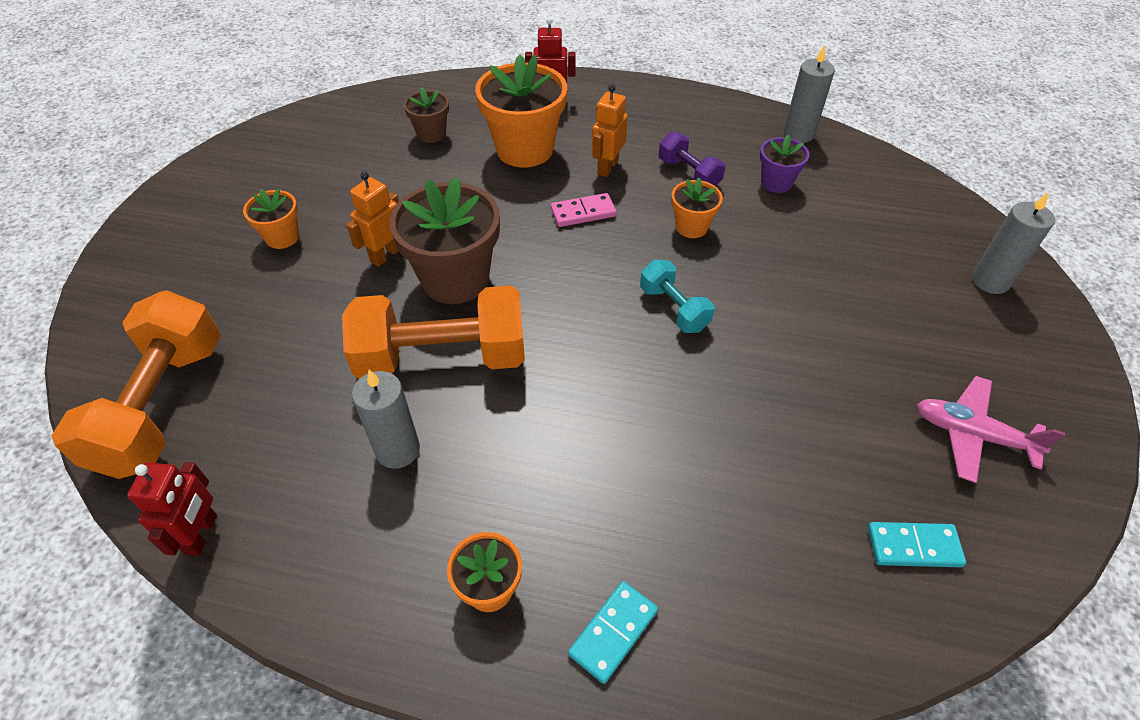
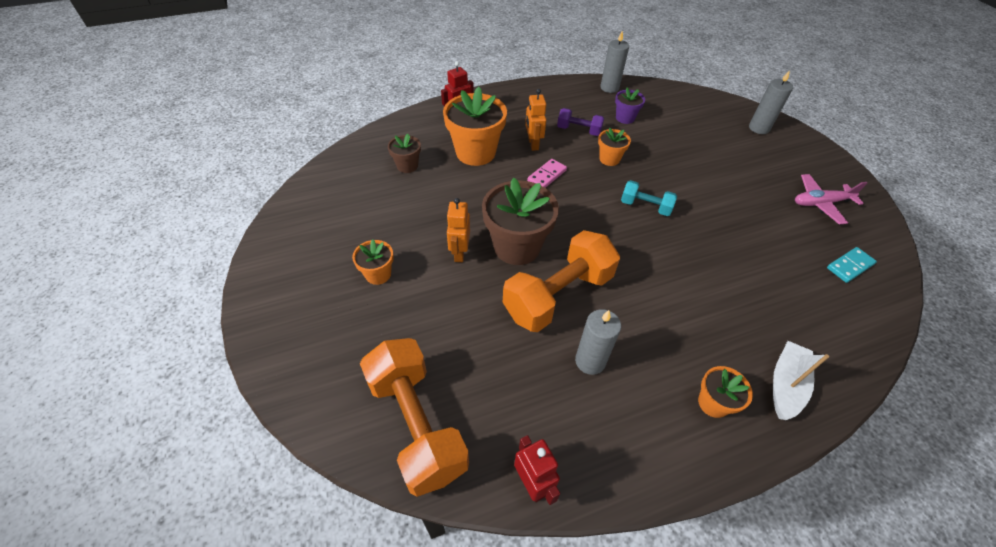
camera: 35 degrees left, 0 degrees up
(613, 632) = (785, 385): turquoise domino -> white boat

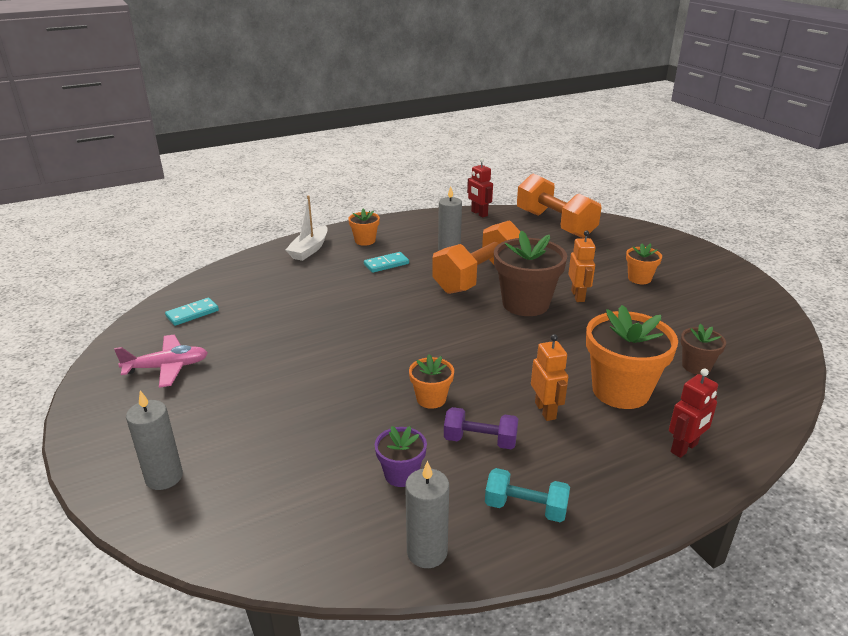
camera: 175 degrees right, 20 degrees down
(547, 175) = (513, 370): pink domino -> none
(645, 207) = (390, 346): turquoise dumbbell -> turquoise dumbbell (525, 508)
(670, 335) = (386, 264): none -> turquoise domino

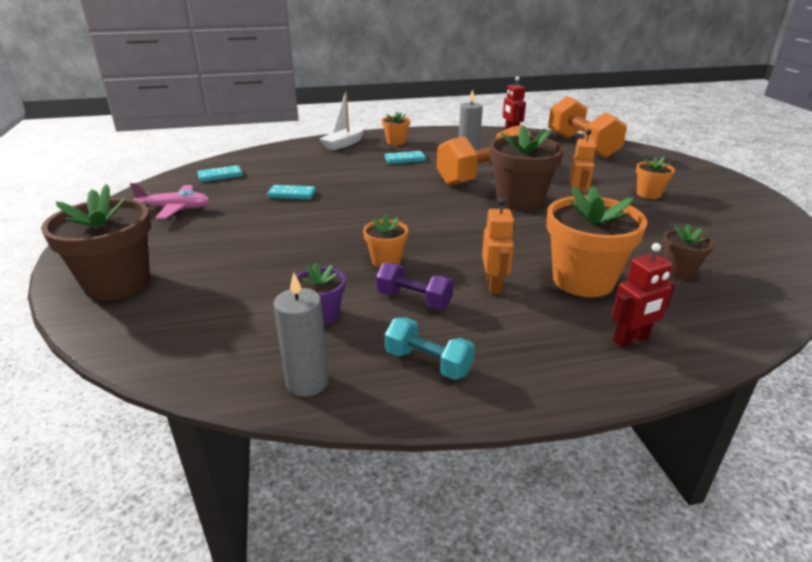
camera: 15 degrees right, 0 degrees up
(164, 477) = (118, 284): grey candle -> brown flower pot
(289, 329) = (292, 194): none -> turquoise domino

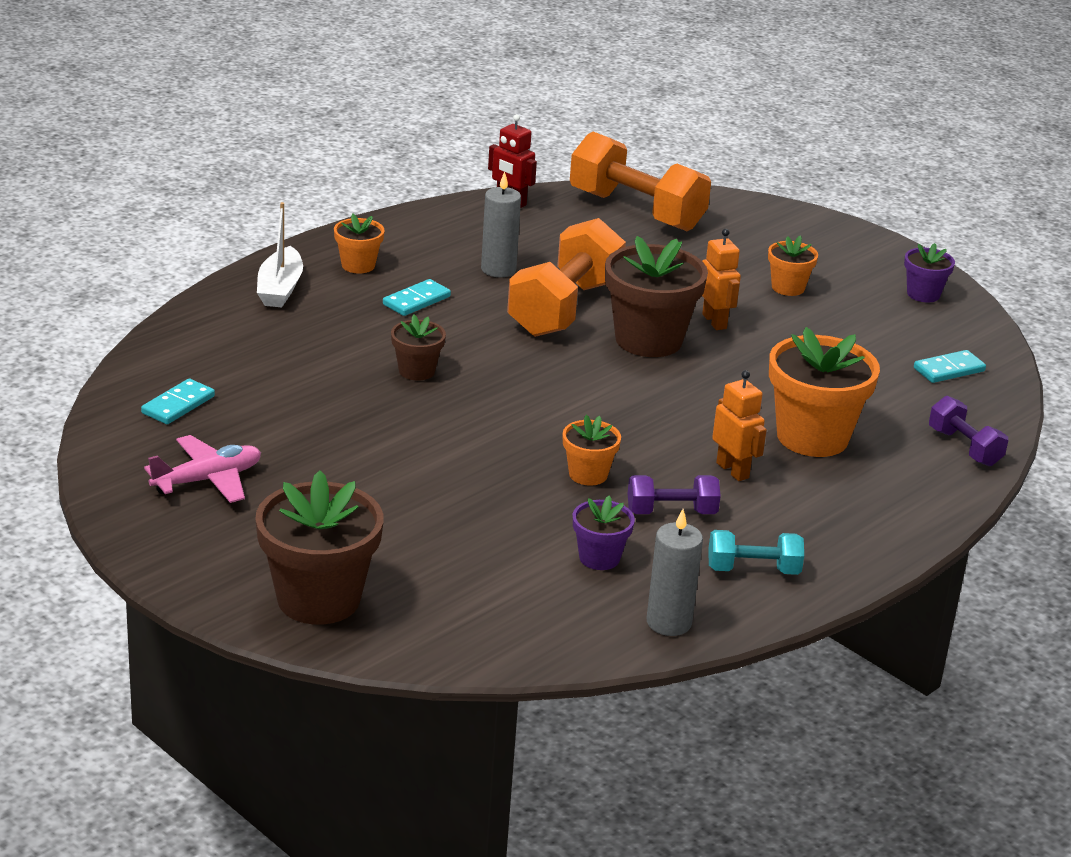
camera: 35 degrees left, 0 degrees up
(292, 194) = (339, 410): turquoise domino -> turquoise domino (949, 370)
(631, 340) = (902, 490): red robot -> none
(678, 271) = (892, 397): brown flower pot -> brown flower pot (416, 371)
(721, 323) = (964, 447): none -> purple dumbbell
(757, 216) = (923, 294): none -> purple flower pot

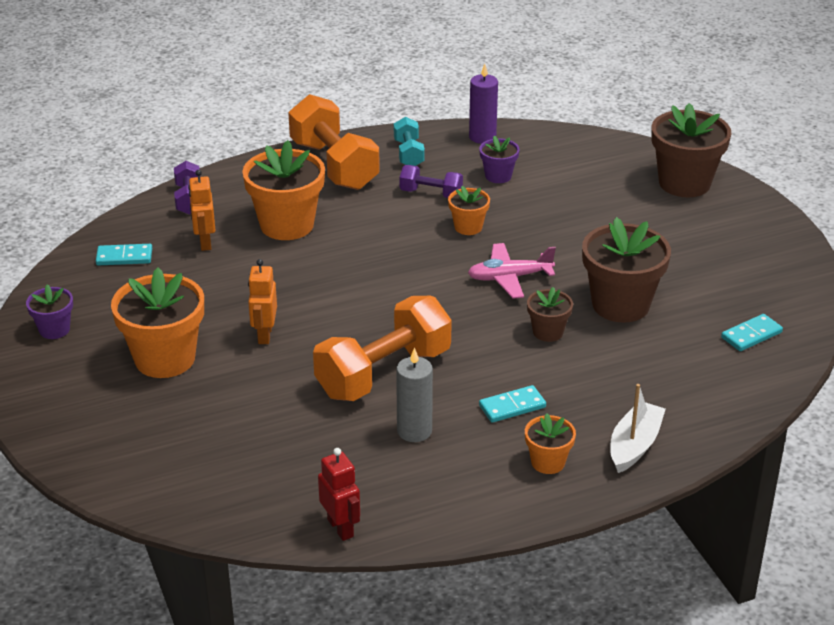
camera: 155 degrees left, 5 degrees up
(207, 480) = (739, 270): pink plane -> pink plane (509, 278)
(636, 211) = (217, 487): orange dumbbell -> orange dumbbell (334, 165)
(648, 340) = (336, 327): brown flower pot -> brown flower pot (620, 305)
(669, 622) = (482, 137): grey candle -> purple candle
(733, 470) = (365, 212): orange robot -> orange robot (205, 242)
(753, 570) = (408, 154): turquoise dumbbell -> turquoise dumbbell turned 60 degrees clockwise
(788, 287) = (165, 359): orange flower pot -> orange flower pot, size x1.93

